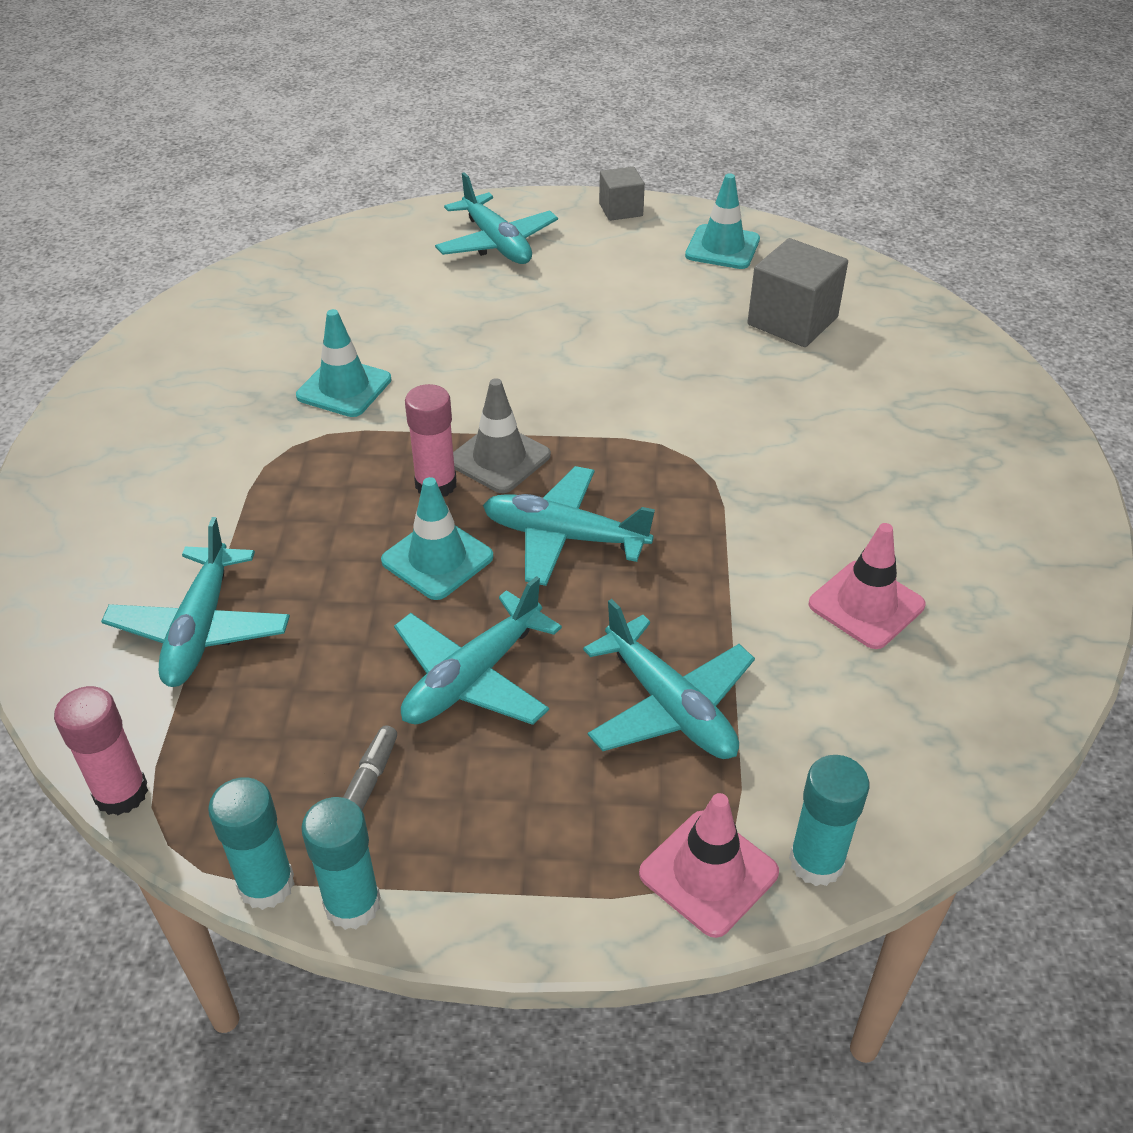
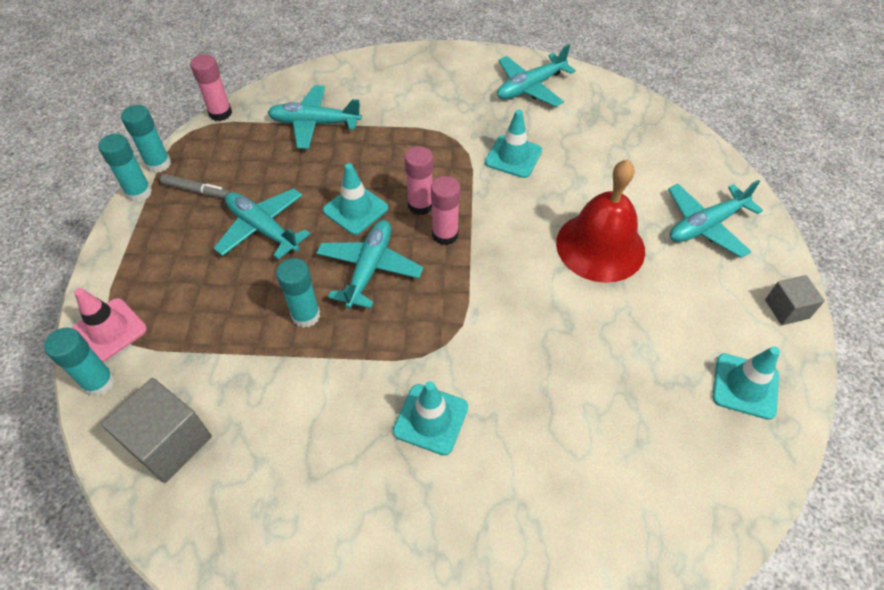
camera: 90 degrees right, 10 degrees up
(499, 458) = (445, 235): grey traffic cone -> pink glue stick
(527, 323) = (600, 246): none -> red bell
(656, 603) = (306, 315): none -> turquoise glue stick
(669, 706) = (223, 318): turquoise plane -> turquoise plane (530, 87)
(792, 321) = (635, 433): grey cube -> grey cube (169, 442)
(806, 471) = (431, 419): none -> turquoise traffic cone
(866, 605) = (287, 440): pink traffic cone -> none

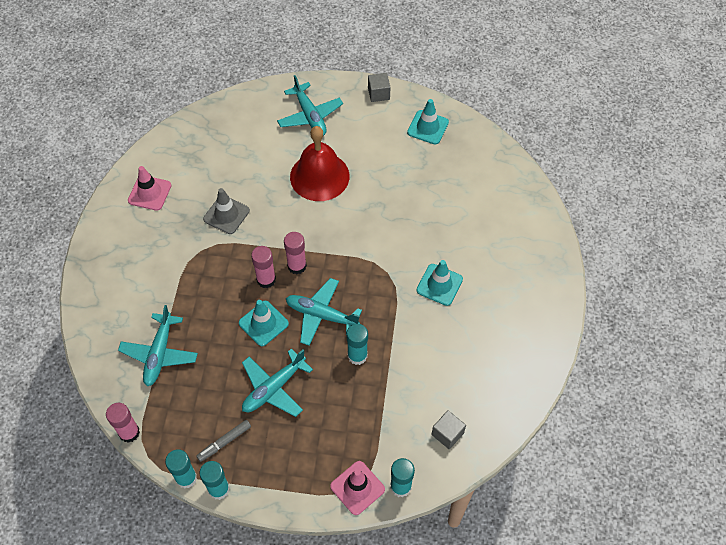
camera: 85 degrees left, 5 degrees up
(169, 442) = (447, 434): grey cube -> grey cube, size x0.60
(196, 191) = (224, 442): grey marker -> grey marker turned 150 degrees counterclockwise
(513, 156) = (226, 215): turquoise traffic cone -> grey traffic cone
(530, 87) = (149, 193): turquoise plane -> pink traffic cone

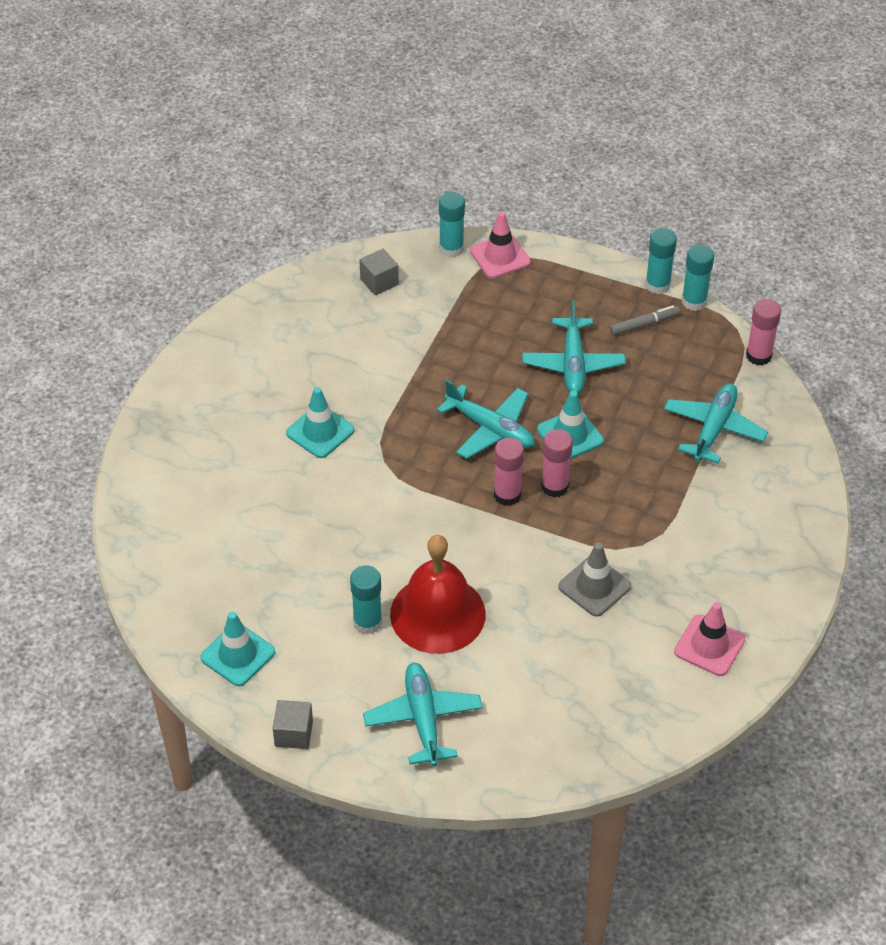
camera: 165 degrees left, 10 degrees down
(274, 388) = (573, 364): turquoise plane -> turquoise plane turned 120 degrees clockwise
(357, 355) = (458, 376): turquoise glue stick -> turquoise glue stick (367, 622)

